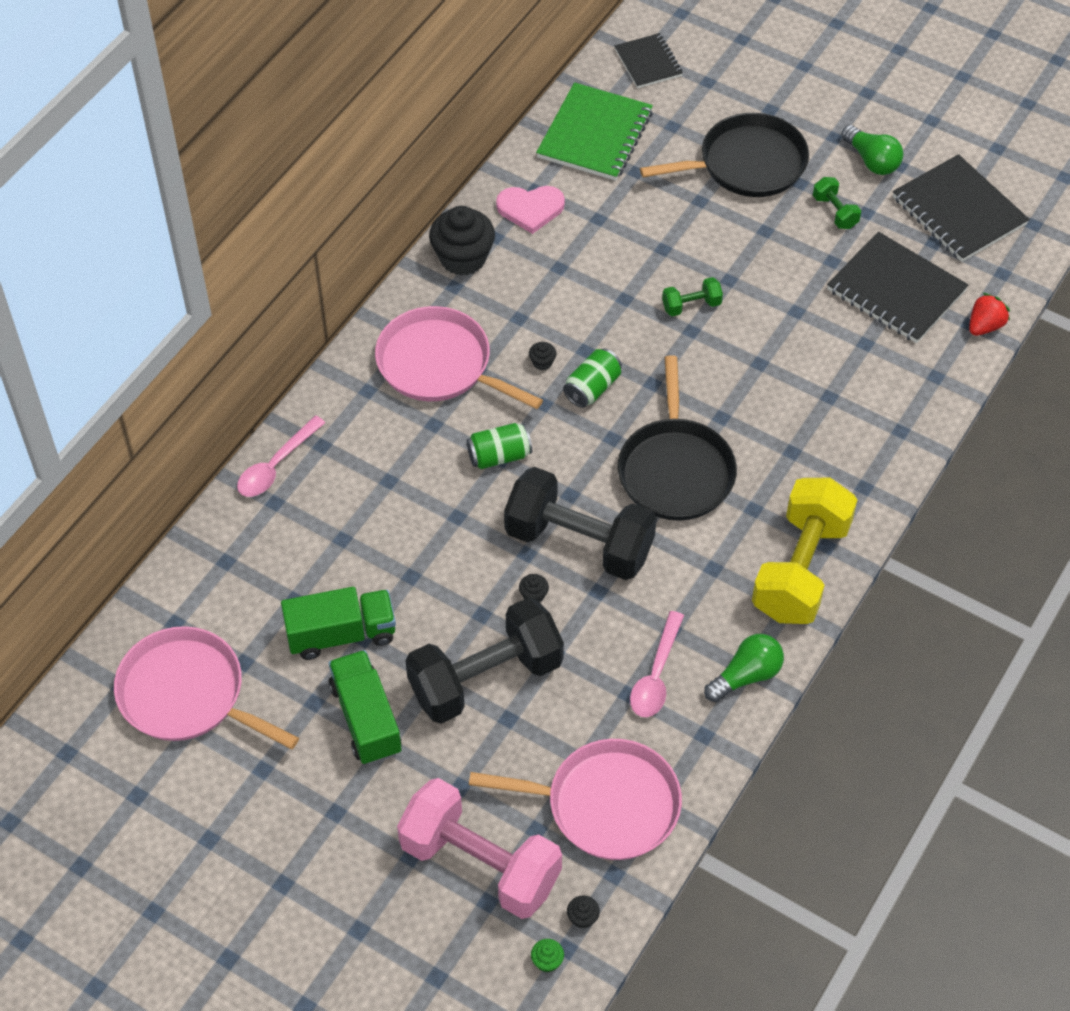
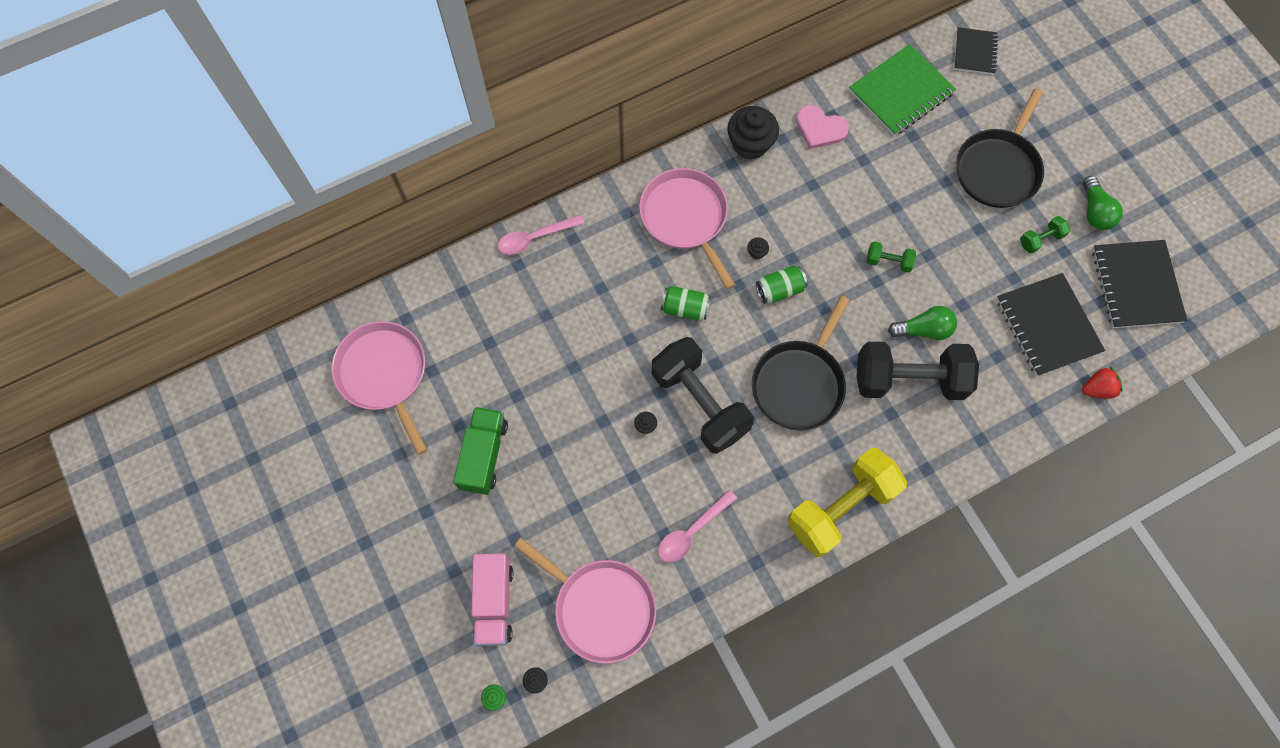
camera: 30 degrees right, 15 degrees up
(341, 634) = (504, 385): green truck -> none
(480, 864) = (494, 602): pink dumbbell -> pink truck
(485, 678) = (577, 469): black dumbbell -> black dumbbell (909, 380)
(746, 676) = (753, 567): green light bulb -> green light bulb (923, 330)
(747, 164) = (998, 168): black pan -> black pan turned 105 degrees clockwise
(835, 212) = (1040, 239): green dumbbell -> green dumbbell turned 60 degrees clockwise

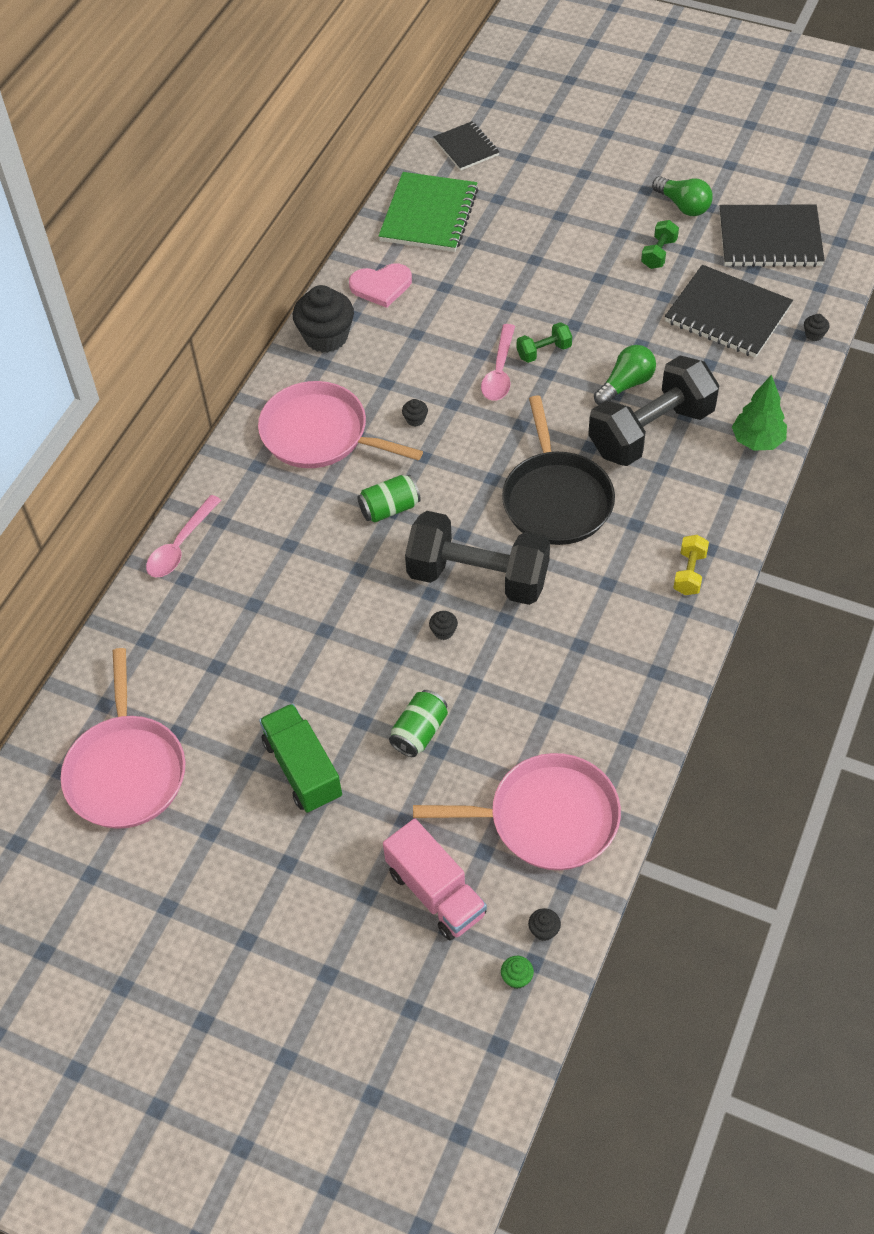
camera: 35 degrees left, 15 degrees down
(384, 374) = (126, 771): pink pan -> pink pan turned 120 degrees counterclockwise
(692, 531) = (572, 689): pink spoon -> pink spoon (499, 371)
(779, 290) = (465, 436): green can -> green can (419, 732)
(841, 508) = (689, 573): yellow dumbbell -> yellow dumbbell, size x0.43
(978, 443) = (757, 441): none -> green tree
(998, 168) = (571, 222): black pan -> none
(1097, 389) = (814, 334): red strawberry -> black cupcake
(1136, 285) = (770, 239): black notebook -> black notebook turned 45 degrees counterclockwise

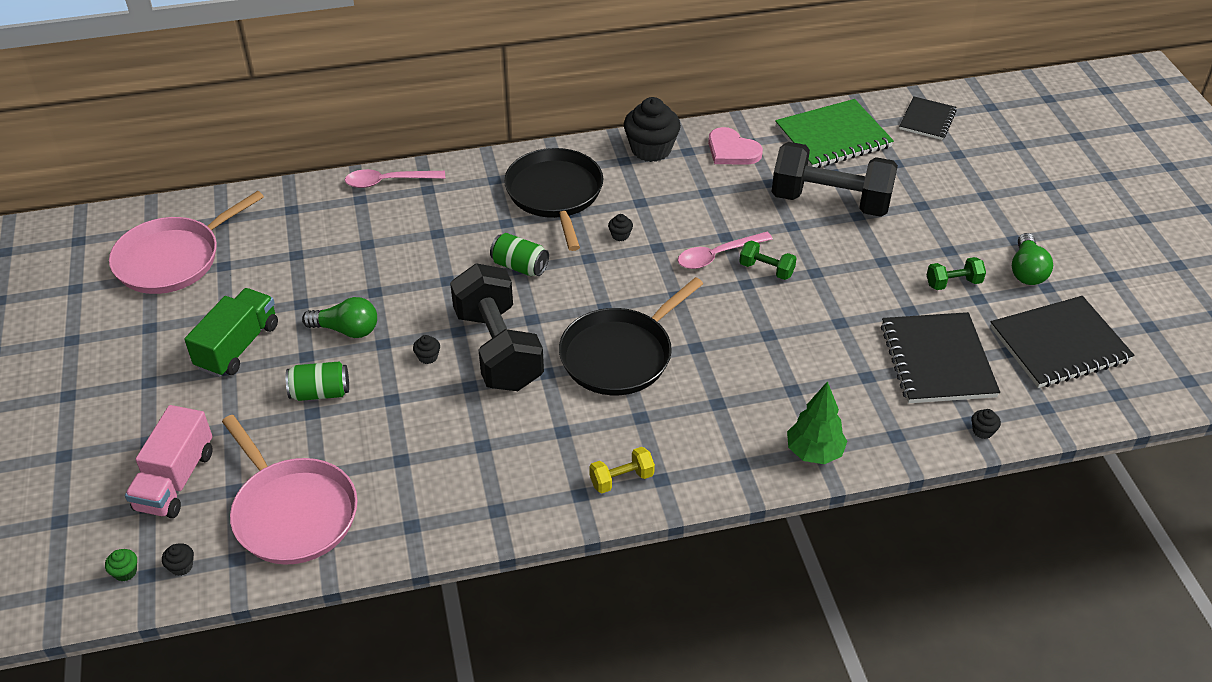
camera: 50 degrees right, 10 degrees down
(320, 434) = (555, 194): pink pan -> black pan
(626, 384) = (785, 335): green light bulb -> green light bulb (346, 330)
(651, 431) = (751, 377): black dumbbell -> black dumbbell (830, 202)
(770, 239) = (1059, 345): black notebook -> black notebook turned 75 degrees counterclockwise

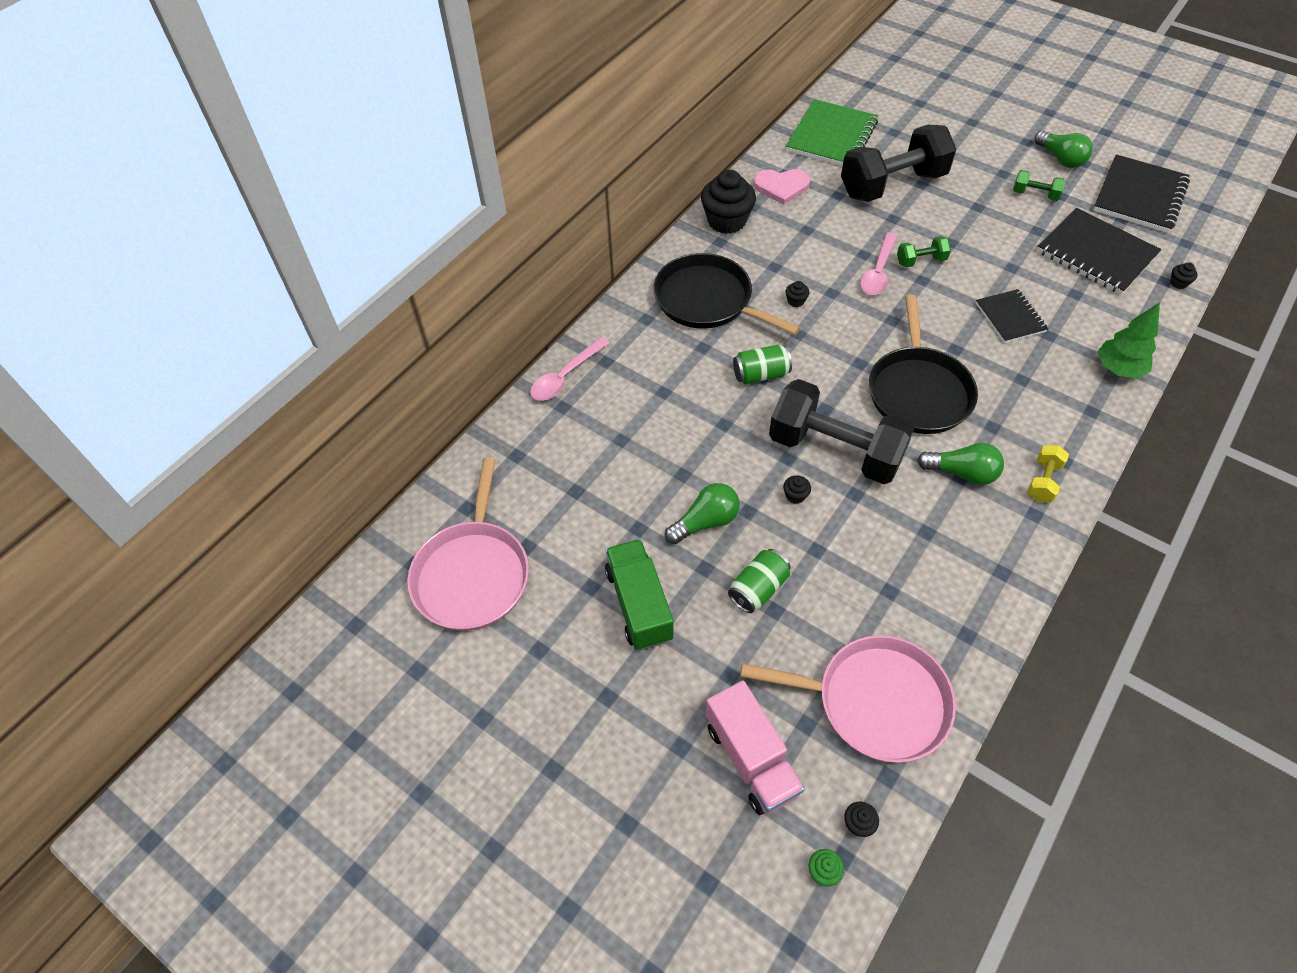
camera: 40 degrees left, 10 degrees up
(568, 429) = (962, 473): none -> green light bulb
(927, 120) = (871, 89): black notebook -> black notebook (1010, 317)
(953, 283) = (1035, 194): green dumbbell -> green dumbbell turned 75 degrees clockwise

